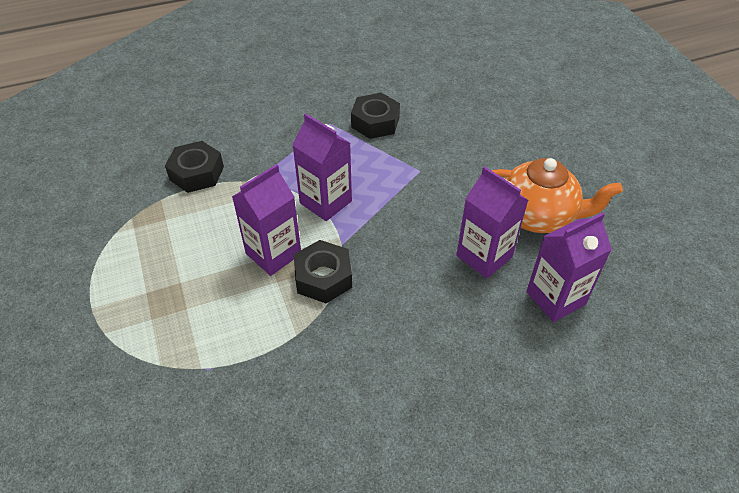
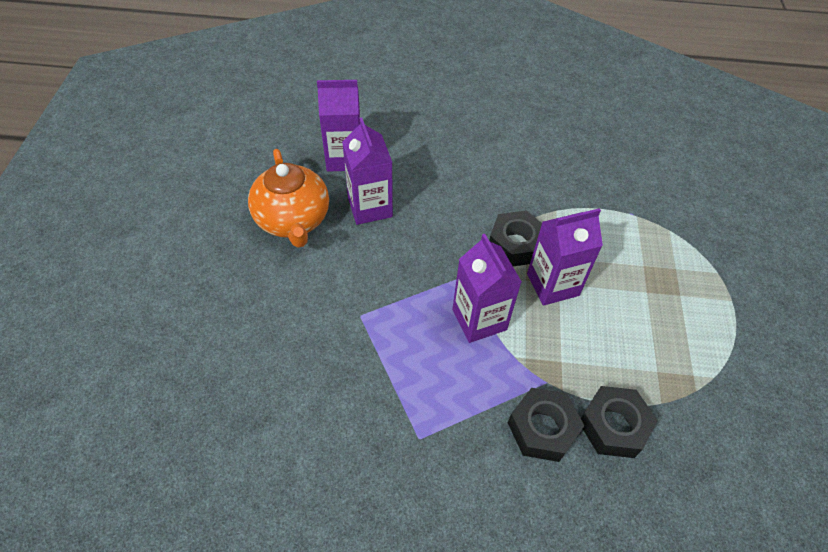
camera: 155 degrees left, 5 degrees up
(375, 122) = (362, 411): black nut -> black nut (542, 428)
(538, 216) = (293, 221): orange teapot -> orange teapot turned 150 degrees counterclockwise

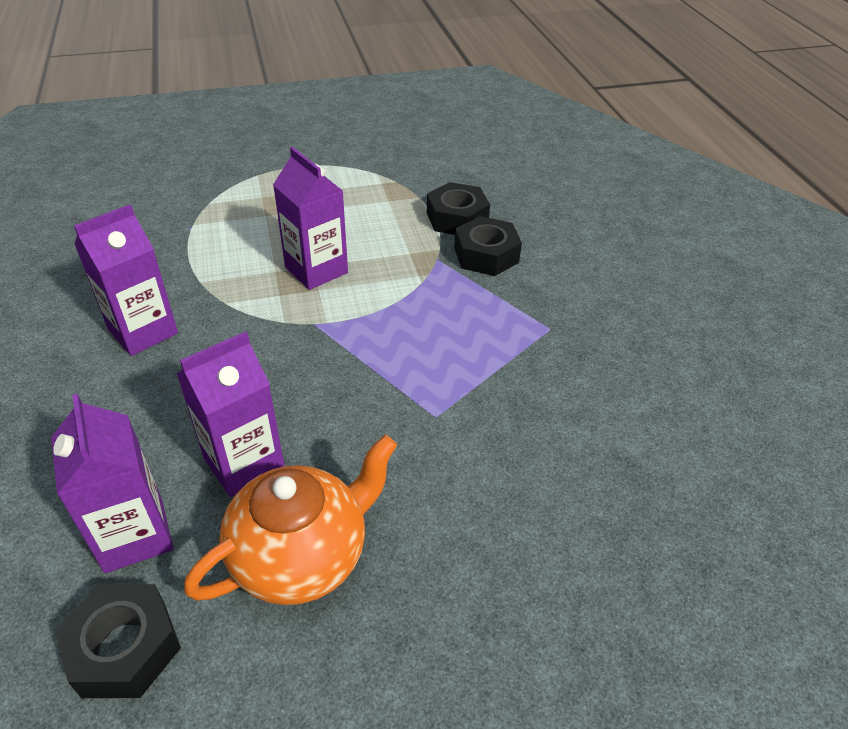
camera: 110 degrees left, 10 degrees down
(479, 319) = (389, 314): purple carton -> purple carton (143, 331)
(515, 244) = (267, 305): black nut -> black nut (124, 648)

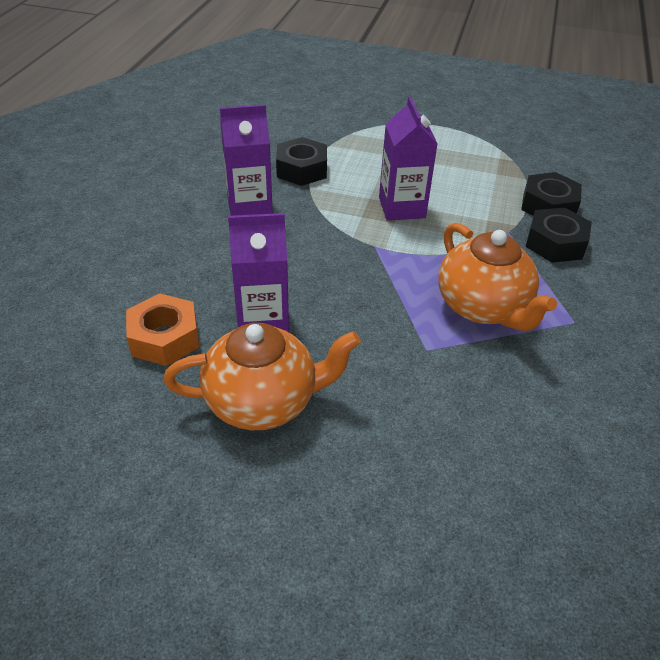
camera: 30 degrees right, 0 degrees up
(124, 648) = (118, 404): black nut -> black nut (301, 169)
(134, 535) = (165, 338): purple carton -> orange nut
(462, 348) = (483, 307): none -> orange teapot

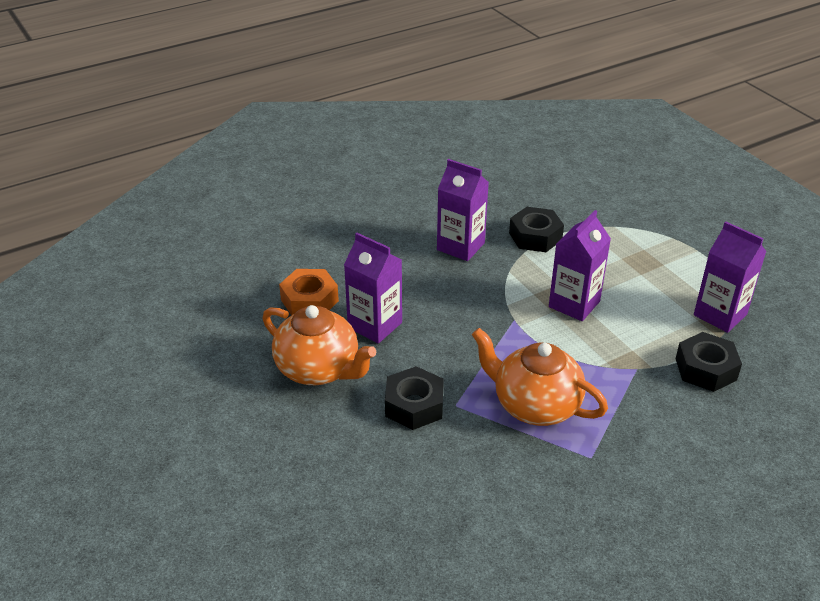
camera: 45 degrees right, 5 degrees down
(483, 307) = (534, 405): orange teapot -> orange teapot turned 105 degrees clockwise
(504, 162) = (720, 315): none -> purple carton
(555, 243) = (664, 398): black nut -> black nut (414, 405)

